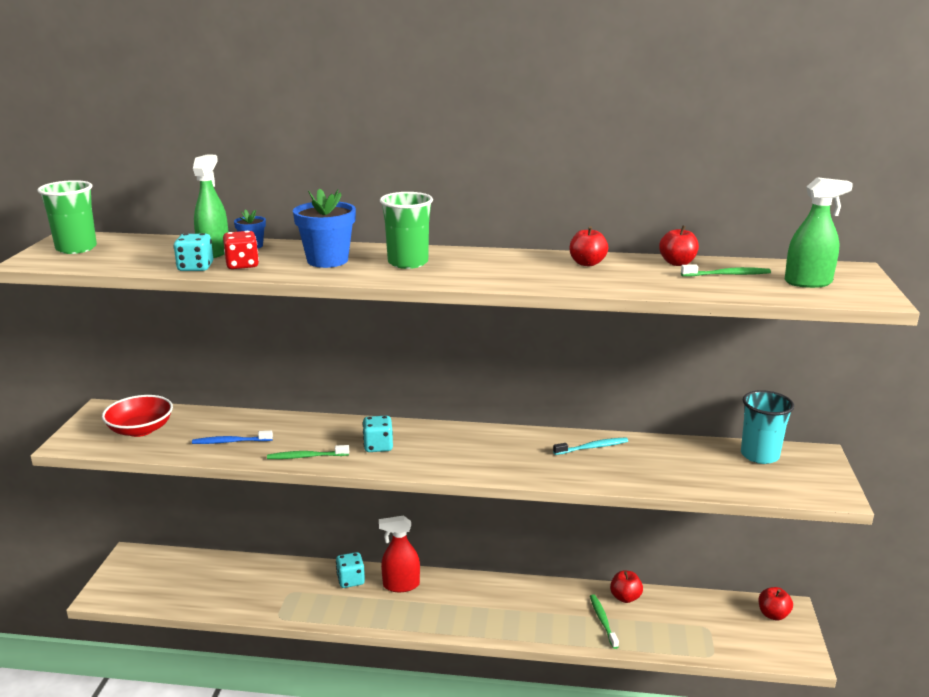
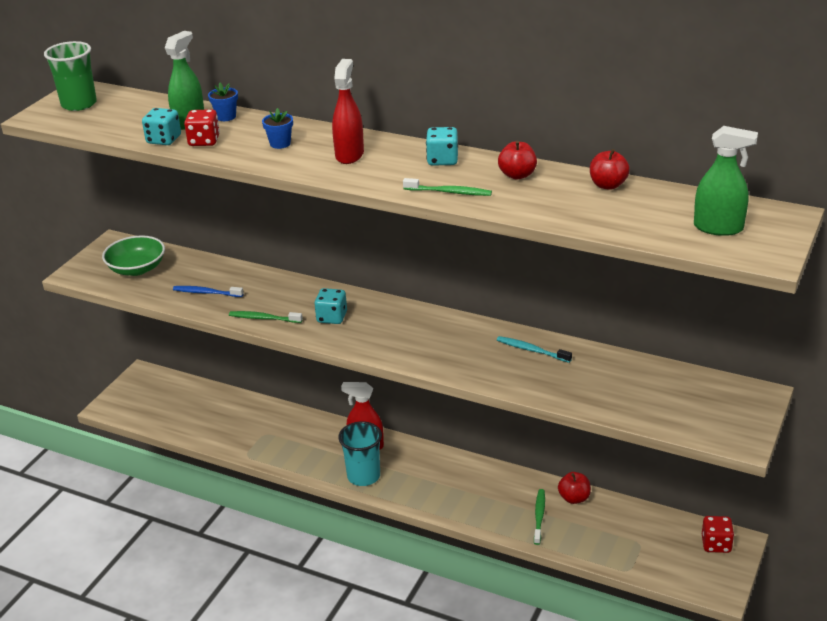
camera: 20 degrees right, 10 degrees up
(140, 430) = (137, 269): red bowl -> green bowl
(327, 260) = (280, 144): blue flower pot -> blue flower pot, size x0.53
(351, 580) = (323, 432): turquoise dice -> turquoise dice (442, 160)
(408, 263) = (349, 155): green cup -> red spray bottle
(592, 447) = (531, 350): turquoise toothbrush -> turquoise toothbrush turned 150 degrees counterclockwise
(727, 275) = (645, 207): green toothbrush -> green toothbrush (449, 192)
(759, 455) = (695, 386): turquoise cup -> turquoise cup (363, 476)
(773, 615) = (716, 544): red apple -> red dice

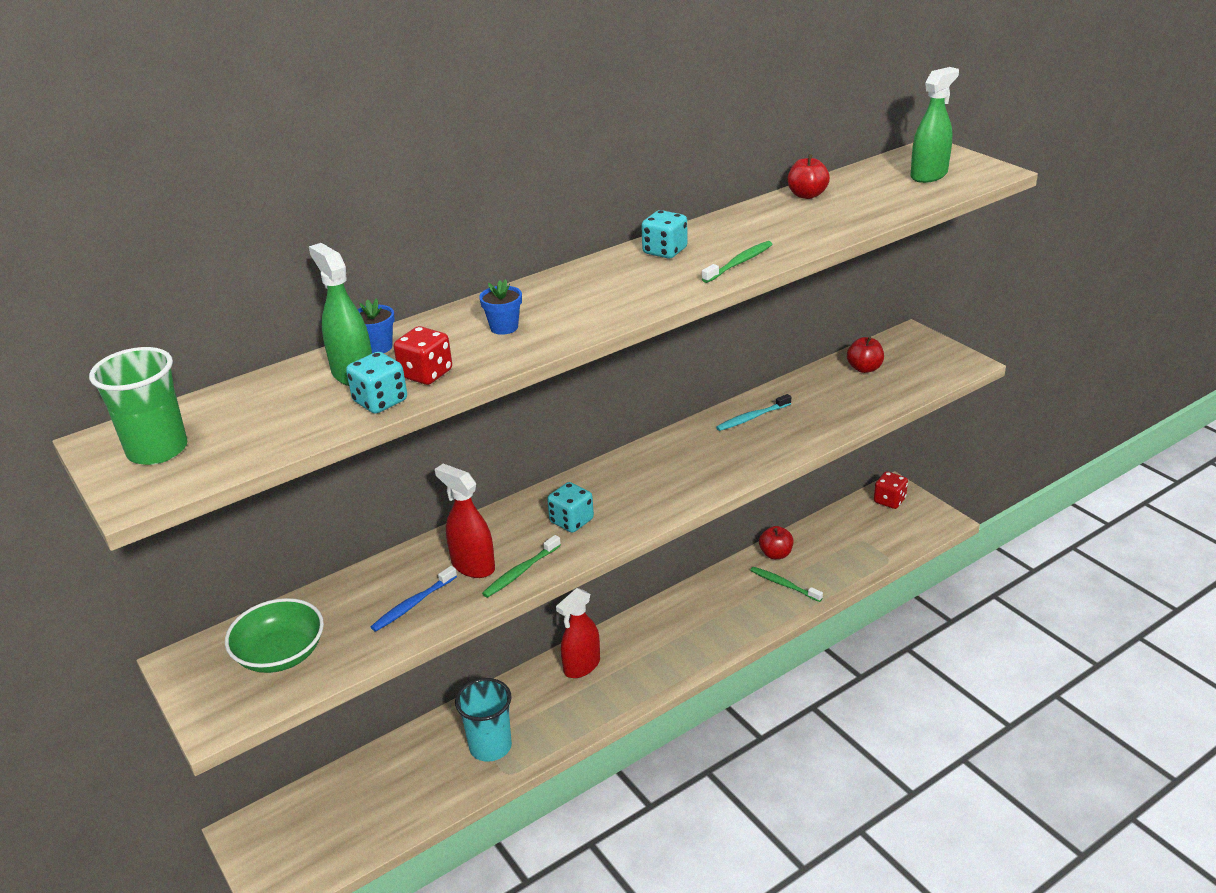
camera: 60 degrees left, 0 degrees up
(349, 155) = (588, 294): red spray bottle -> red spray bottle (473, 566)
(363, 476) = (629, 685): turquoise cup -> turquoise cup (490, 746)
(517, 175) = (741, 226): red apple -> red apple (864, 368)

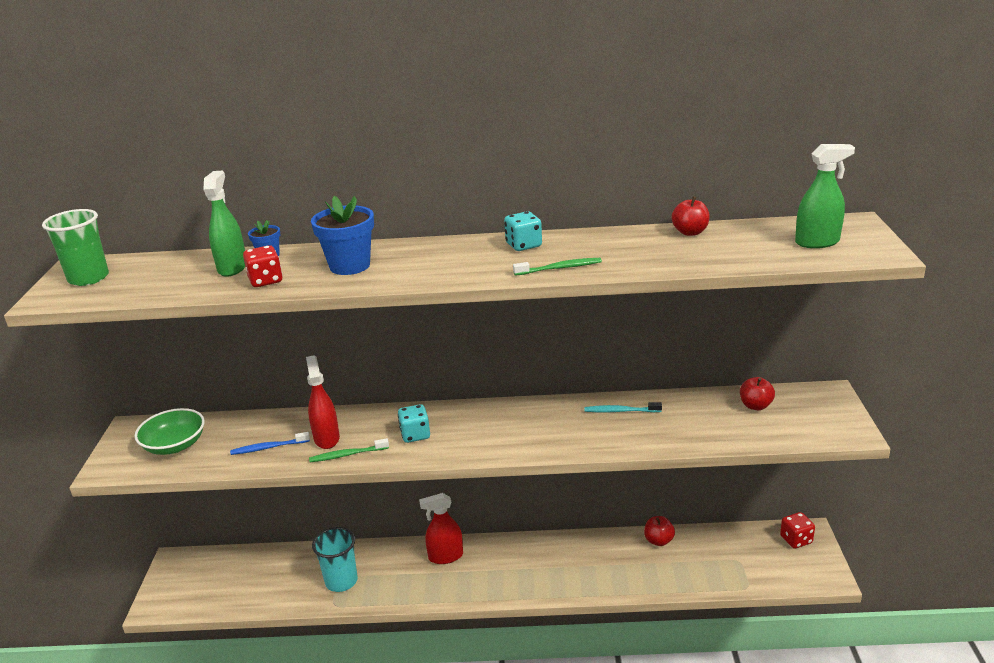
camera: 35 degrees right, 5 degrees down
(380, 401) = (219, 289): turquoise dice -> none
(504, 327) = (350, 266): blue flower pot -> blue flower pot, size x1.89
(784, 584) = (642, 567): green toothbrush -> none

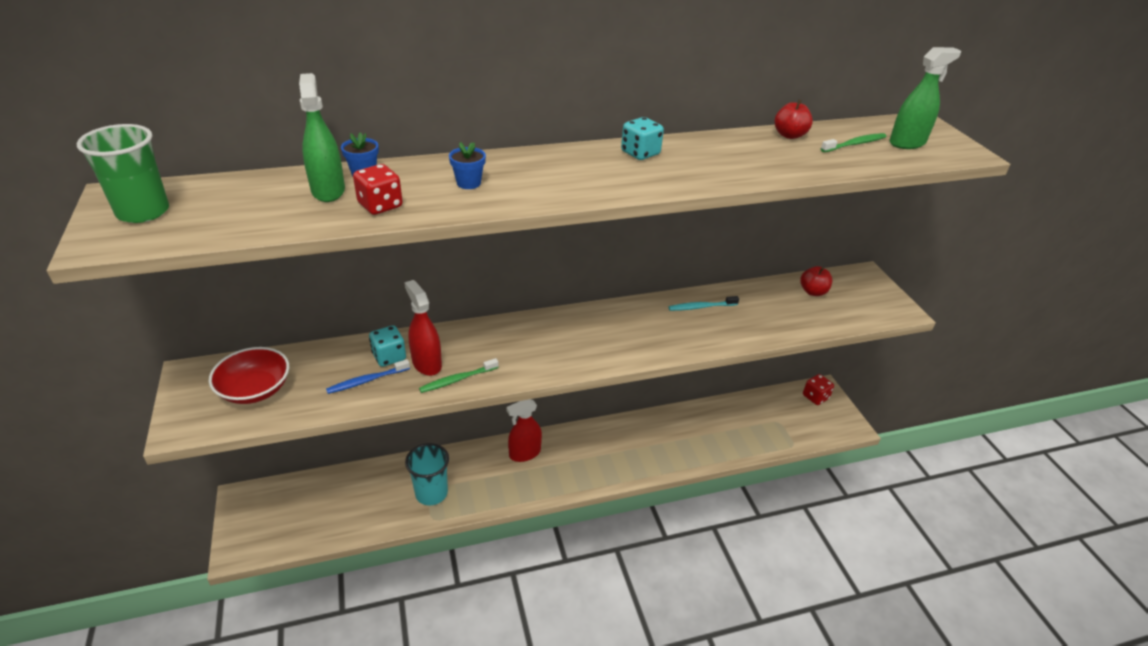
camera: 20 degrees left, 10 degrees up
(175, 445) = (255, 389): green bowl -> red bowl
(350, 266) = (468, 183): blue flower pot -> blue flower pot, size x0.53
(415, 435) = (518, 350): turquoise dice -> turquoise dice (389, 357)
(560, 268) = (695, 178): green toothbrush -> green toothbrush (855, 144)
(658, 541) = (707, 412): red apple -> none

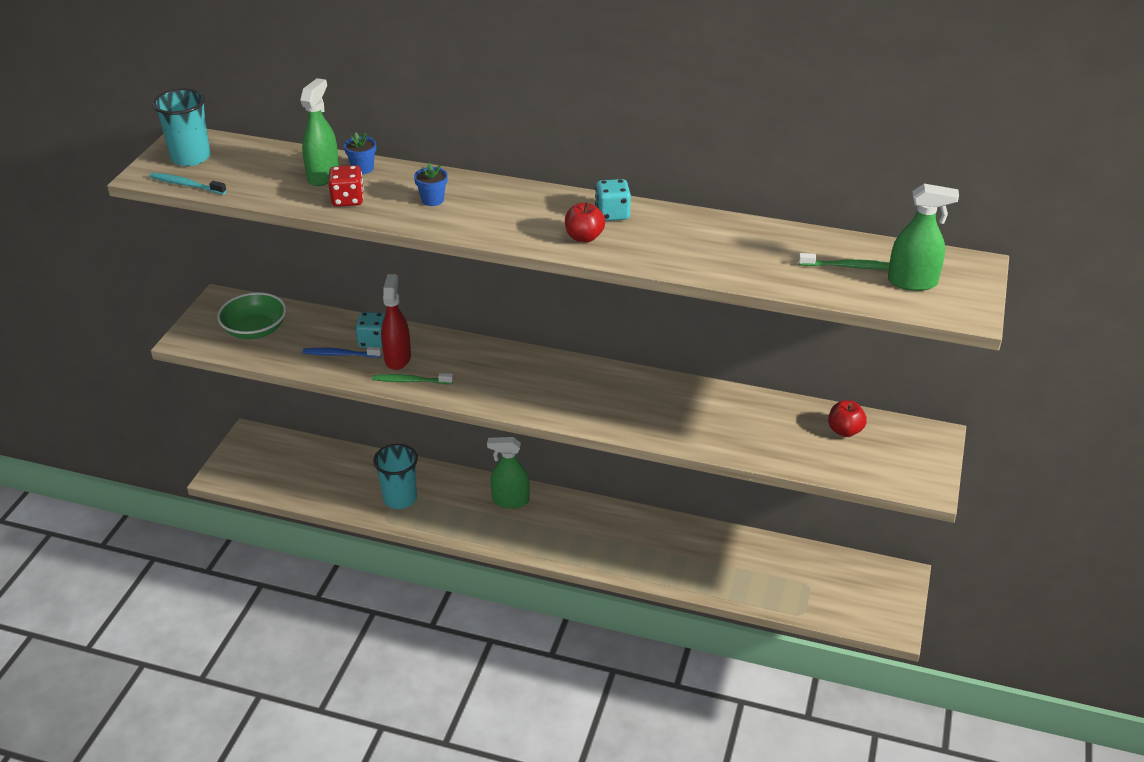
camera: 35 degrees right, 0 degrees up
(143, 212) = (190, 157): green cup -> turquoise cup
(255, 389) = (255, 330): red bowl -> green bowl
(524, 453) = (510, 500): red spray bottle -> green spray bottle
(701, 307) = (700, 401): turquoise toothbrush -> turquoise toothbrush (186, 185)
(789, 135) = (790, 237): red apple -> red apple (584, 237)
(815, 397) = (883, 580): red dice -> none

